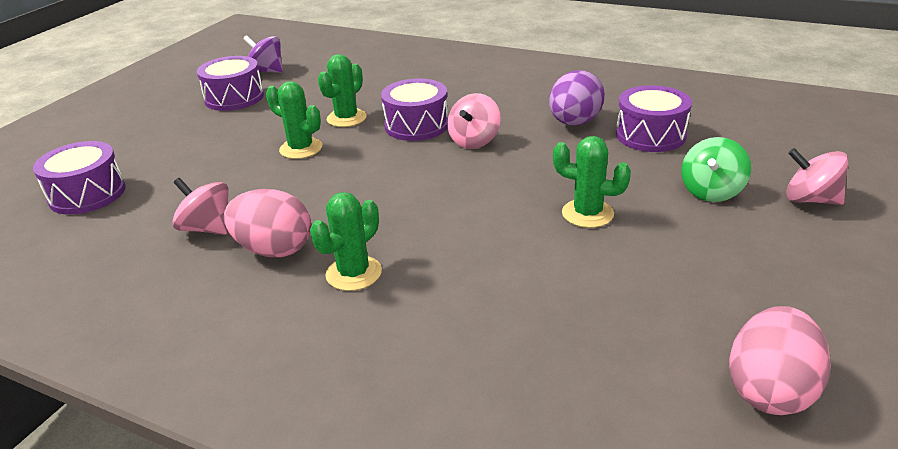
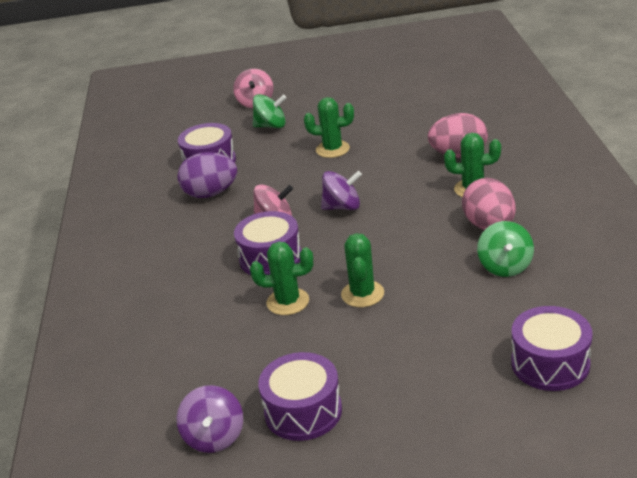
camera: 120 degrees left, 0 degrees up
(207, 228) = (505, 266): pink spinning top -> green spinning top
(445, 180) = (342, 207): none -> purple spinning top
(587, 213) = (332, 149): green cactus -> green cactus turned 75 degrees counterclockwise
(770, 390) = (420, 80): pink egg -> pink egg (458, 155)

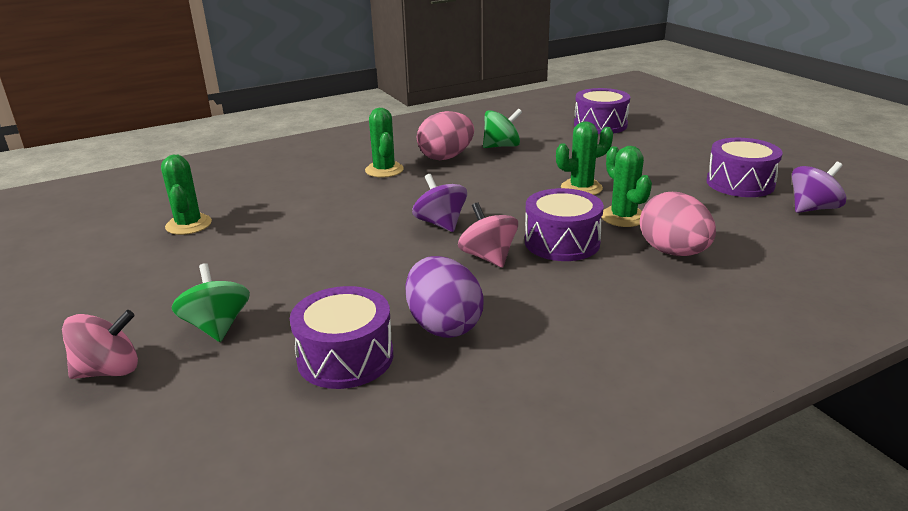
camera: 115 degrees left, 5 degrees down
(332, 149) = (301, 256): green cactus -> green cactus (188, 225)
(458, 155) = (315, 184): pink egg -> pink egg (673, 252)

